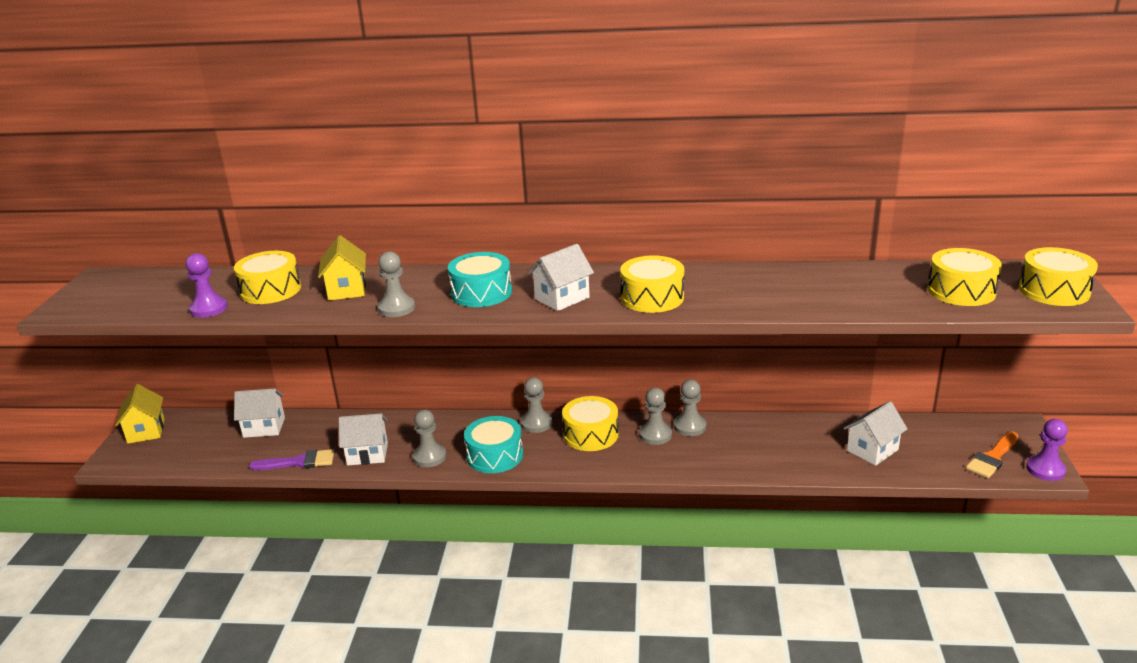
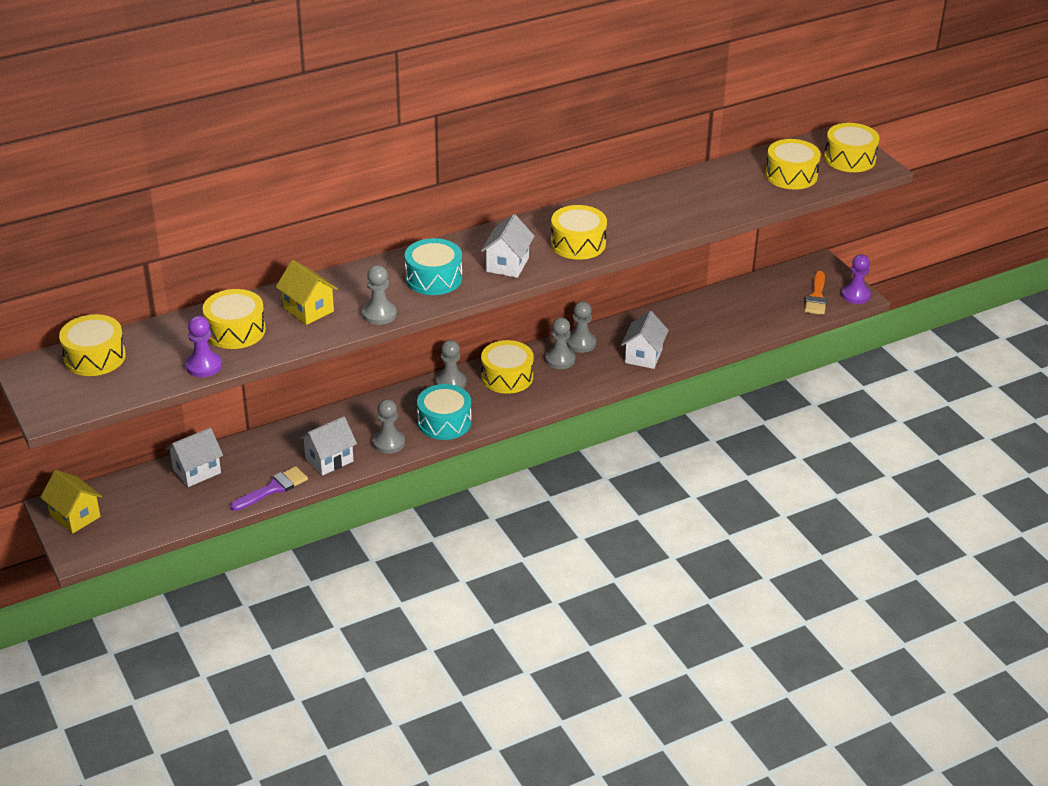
camera: 35 degrees left, 10 degrees up
(151, 281) = (95, 357): none -> yellow drum
(872, 450) = (732, 318): white house -> white house (643, 356)

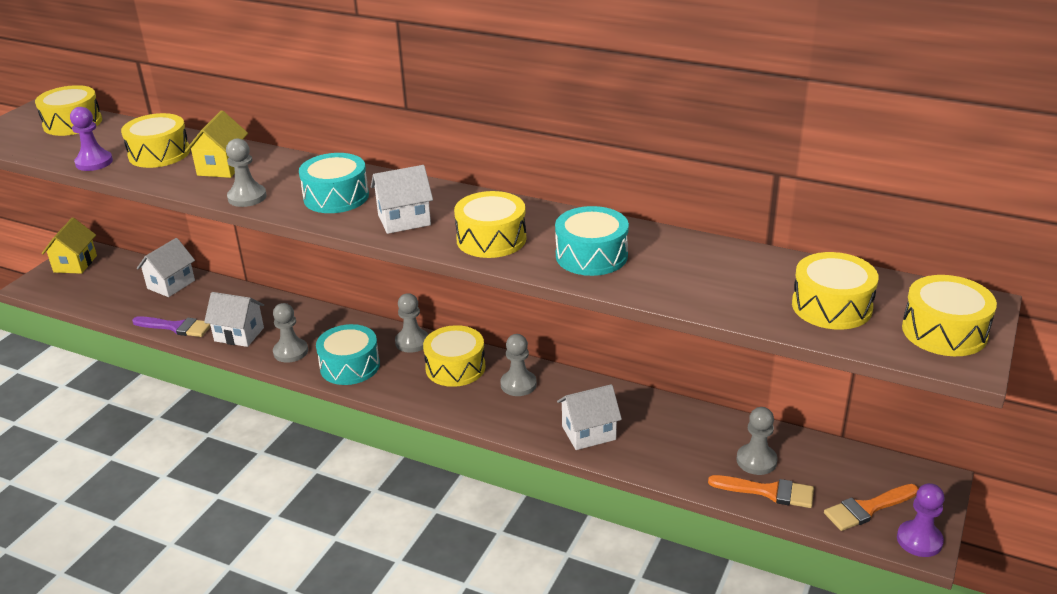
camera: 55 degrees right, 5 degrees down
(197, 471) = (171, 284): white house -> white house turned 75 degrees counterclockwise
(581, 343) = (560, 384): grey pawn -> grey pawn (756, 461)
(645, 219) = (591, 256): none -> turquoise drum
(768, 320) = (768, 491): none -> orange brush

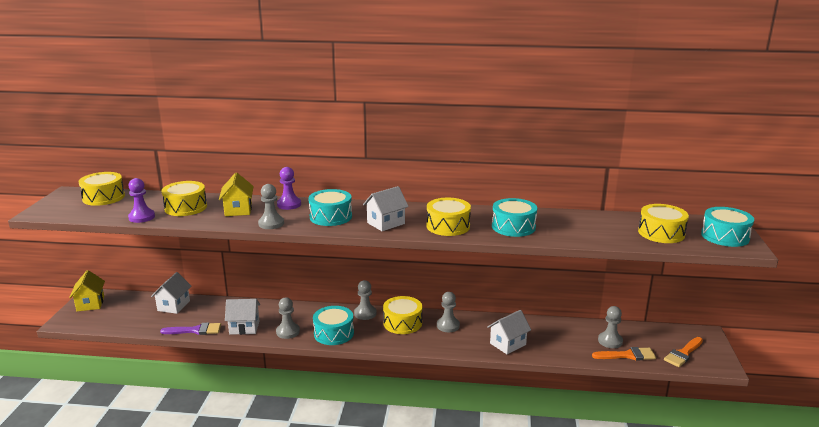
camera: 20 degrees left, 10 degrees down
(919, 540) = (719, 364): purple pawn -> purple pawn (289, 204)
(944, 331) = (725, 236): yellow drum -> turquoise drum

